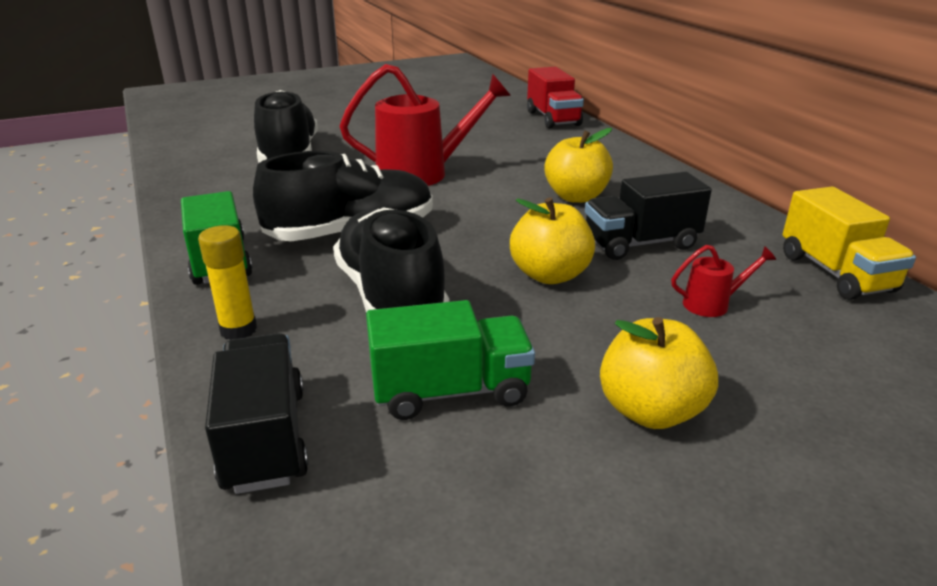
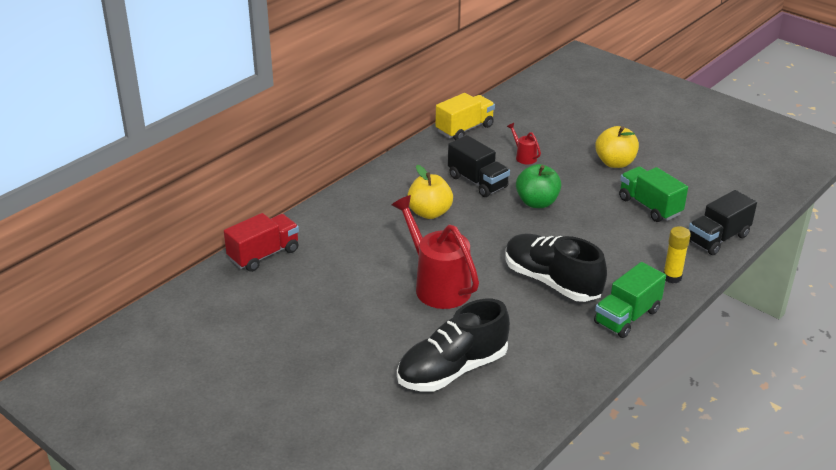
camera: 115 degrees left, 5 degrees up
(390, 297) = (602, 243): black shoe -> none
(550, 275) = (537, 202): yellow apple -> green apple

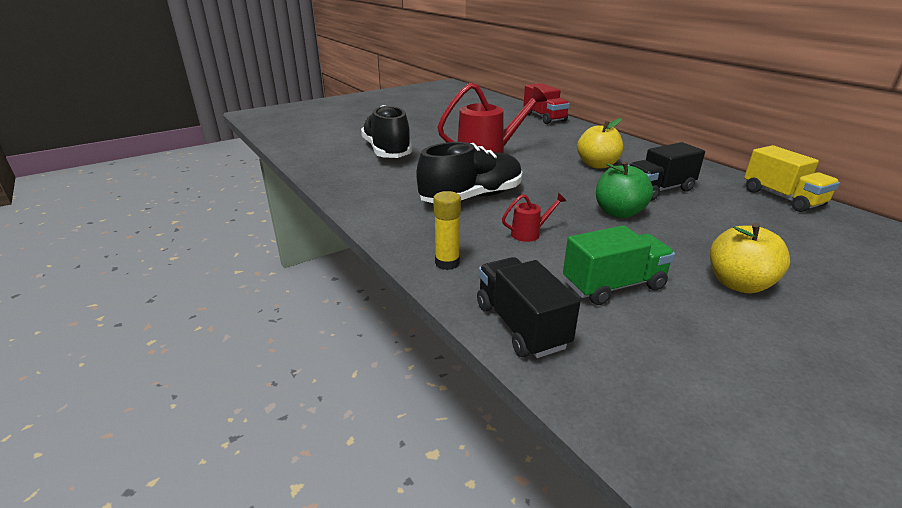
camera: 105 degrees right, 5 degrees down
(524, 157) = (727, 221): red watering can -> red watering can (530, 233)
(627, 317) = (397, 222): green truck -> none

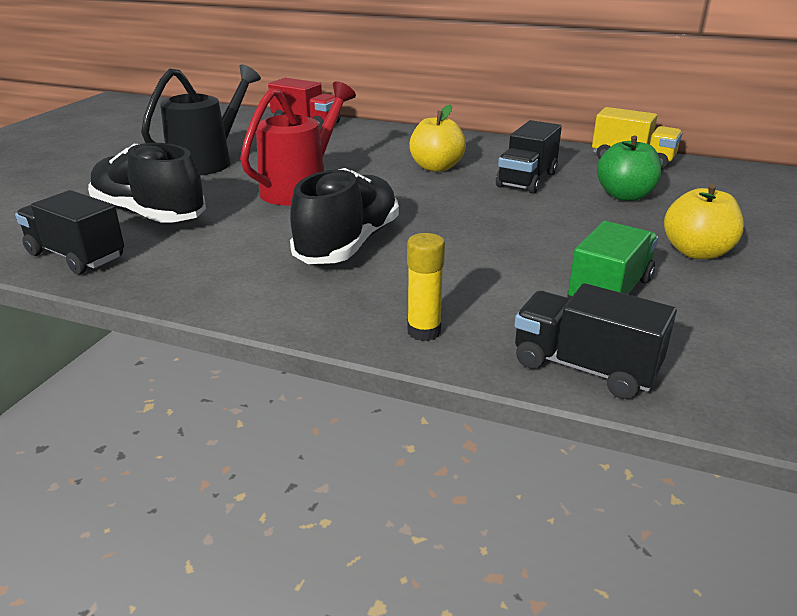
camera: 35 degrees left, 0 degrees up
(327, 164) = (76, 256): none -> black truck
(454, 129) = (208, 161): none -> black watering can
(530, 233) = (466, 265): red watering can -> none
(618, 212) = (521, 215): green apple -> green apple (625, 196)

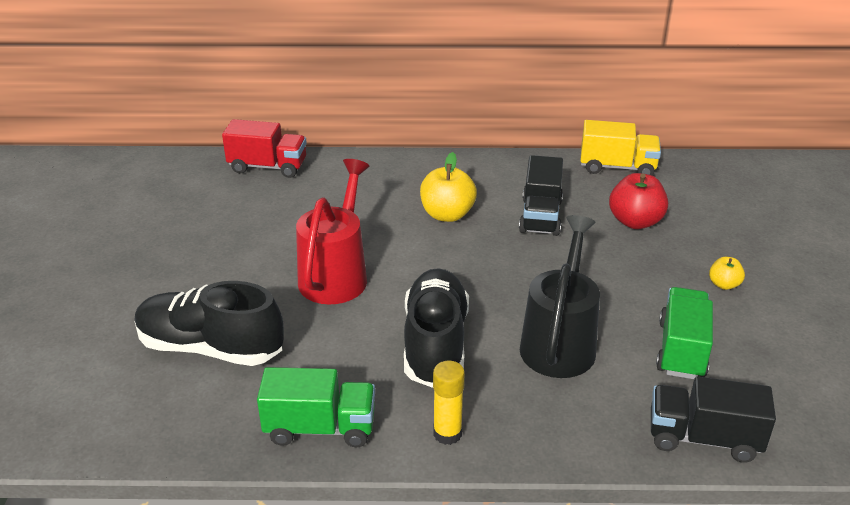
camera: 20 degrees left, 5 degrees up
(76, 256) = (186, 425): black truck -> none
(186, 279) = (320, 428): none -> green truck
(208, 161) = (208, 253): black watering can -> black watering can (560, 342)
(424, 331) = (565, 434): yellow glue stick -> yellow glue stick (447, 434)
(625, 196) = (635, 221): green apple -> red apple
(696, 252) = (724, 284): yellow apple -> yellow apple, size x0.54

